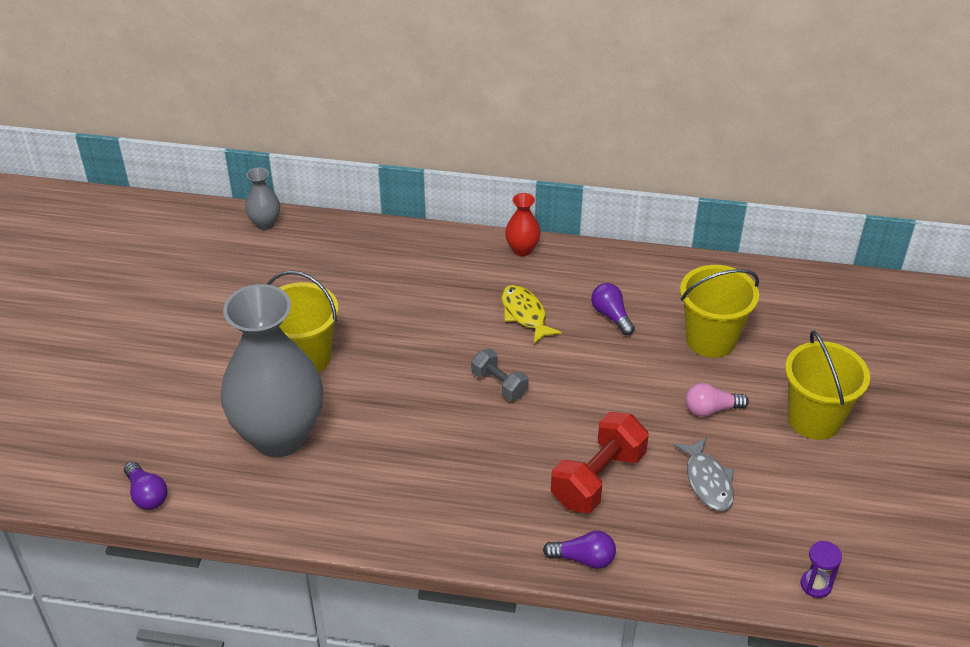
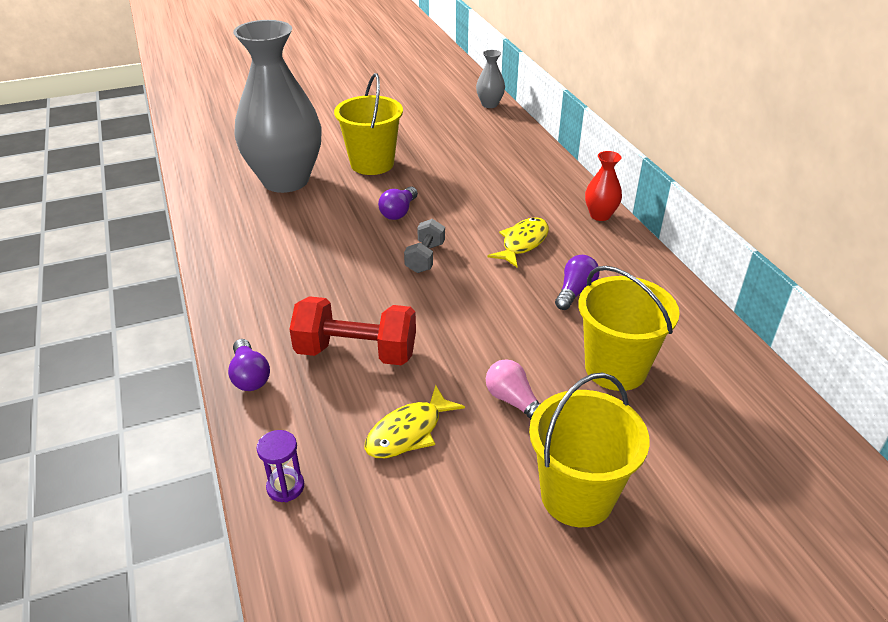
camera: 60 degrees right, 5 degrees down
(147, 494) = (197, 153): purple light bulb -> purple light bulb (399, 212)
(707, 481) = (408, 432): grey fish -> yellow fish
(815, 585) = (312, 582): purple hourglass -> purple hourglass (285, 487)

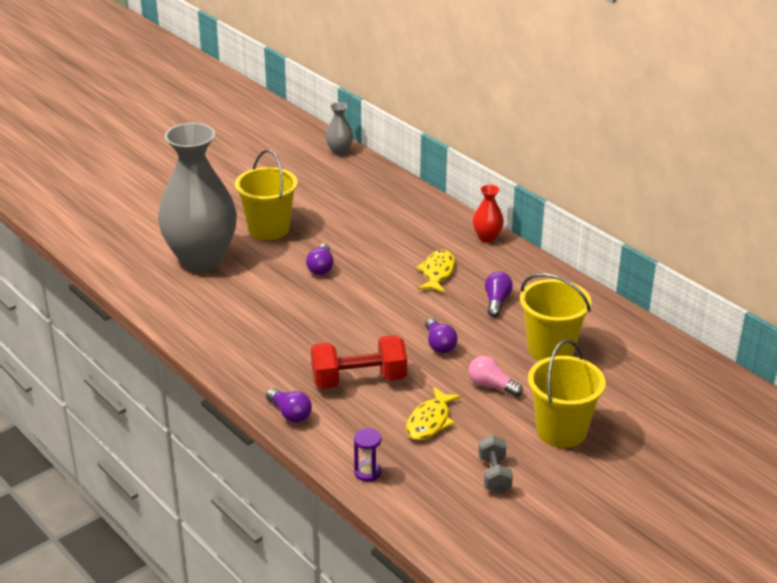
camera: 20 degrees left, 5 degrees down
(425, 257) = (366, 300): grey dumbbell -> grey dumbbell (494, 475)
(477, 329) = (439, 344): none -> purple light bulb

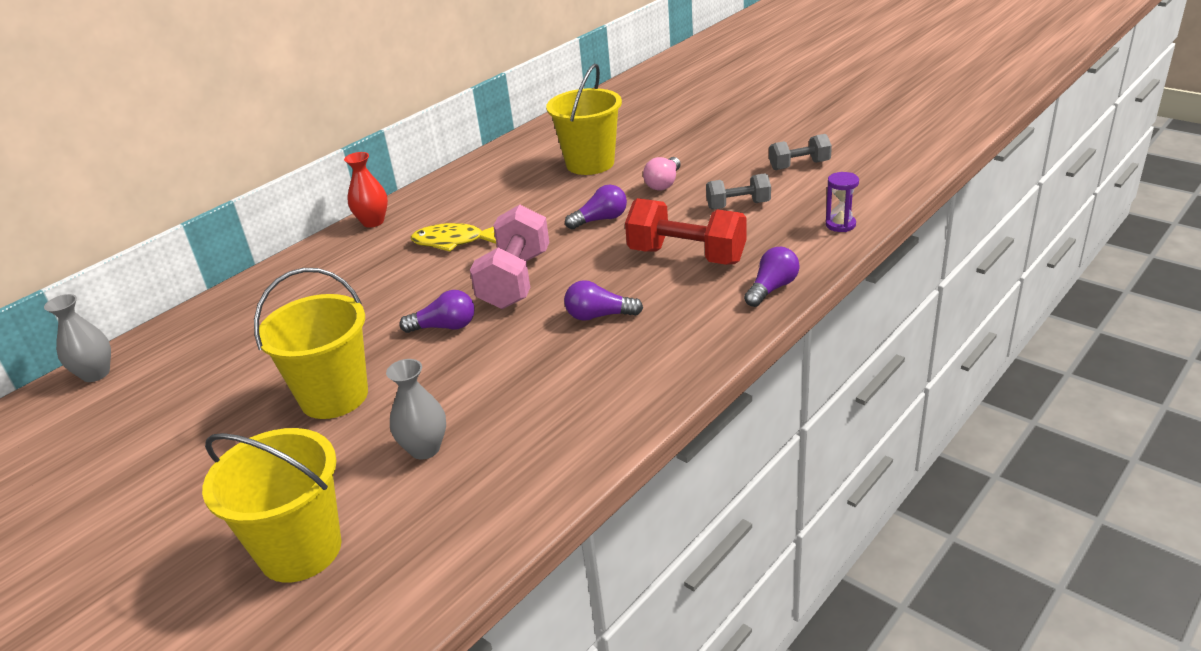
camera: 95 degrees left, 0 degrees up
(201, 259) = (425, 449): grey vase -> grey vase, size x0.41
(359, 380) = (686, 256): red dumbbell -> red dumbbell turned 45 degrees counterclockwise
(365, 298) = (515, 280): none -> pink dumbbell
(430, 421) = (738, 205): yellow fish -> grey dumbbell
(496, 302) = (509, 199): purple light bulb -> purple light bulb (599, 316)
(561, 431) = (717, 145): yellow bucket -> yellow bucket (300, 550)

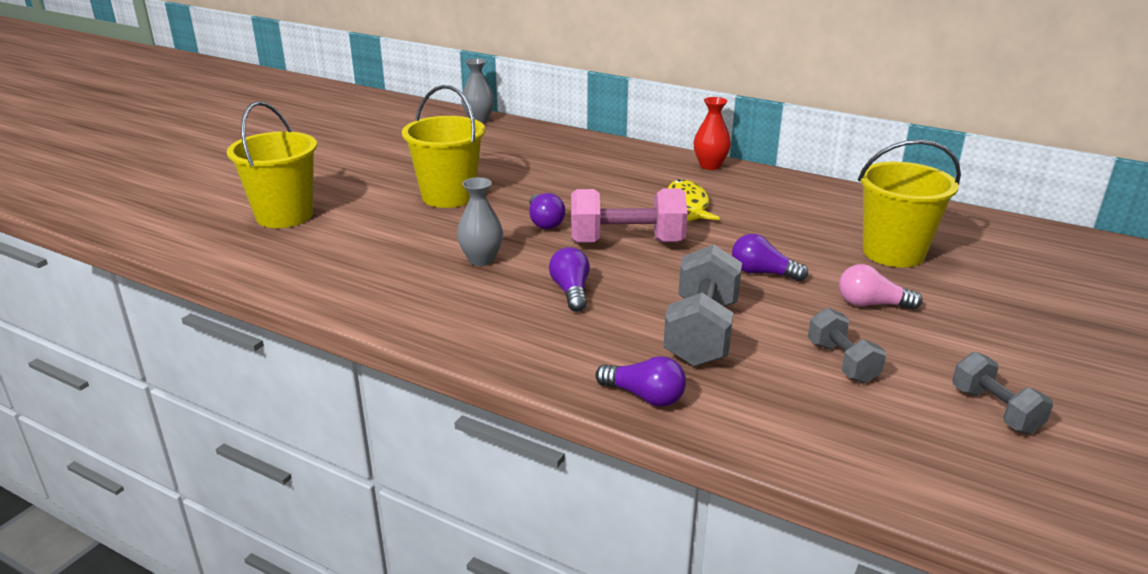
camera: 75 degrees right, 5 degrees down
(425, 449) = (381, 239): grey vase -> grey vase (481, 260)
(601, 220) = (762, 273): purple light bulb -> purple light bulb turned 150 degrees clockwise
(686, 256) = (701, 333): red dumbbell -> grey dumbbell
(840, 225) = (828, 451): purple hourglass -> none

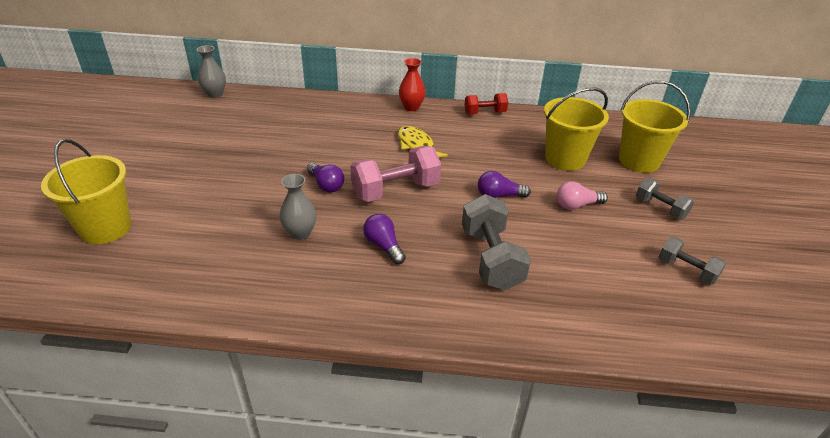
camera: 25 degrees left, 10 degrees up
(448, 196) = (236, 176): yellow bucket -> yellow bucket (639, 161)
(644, 396) = (487, 326): purple light bulb -> none
(809, 186) = (485, 113): none -> red dumbbell
(842, 362) = (587, 258): grey dumbbell -> grey dumbbell (660, 208)

